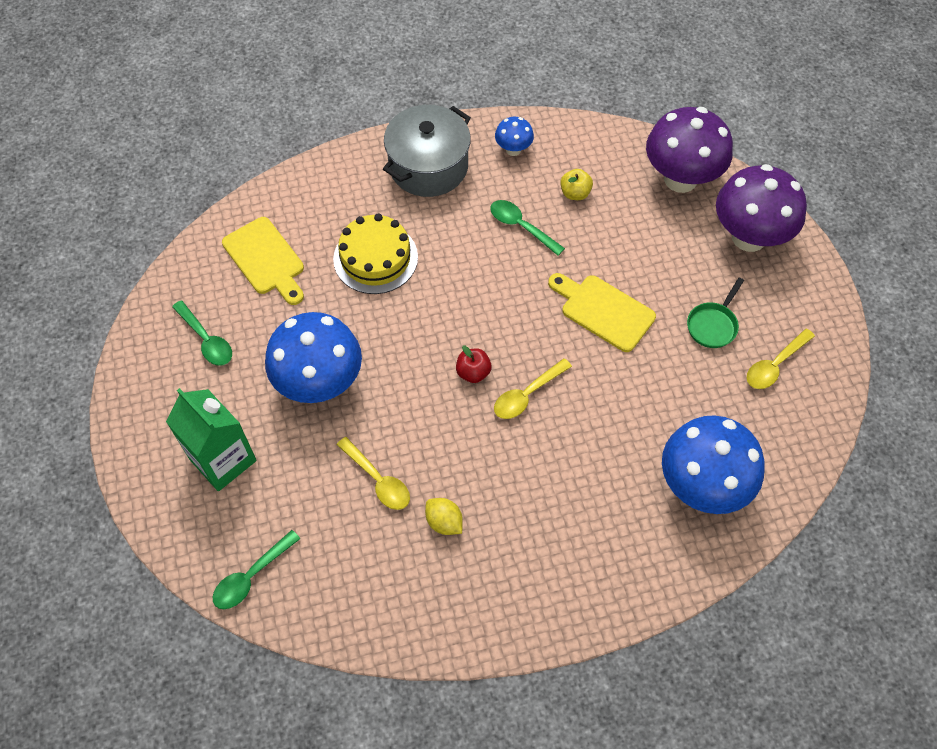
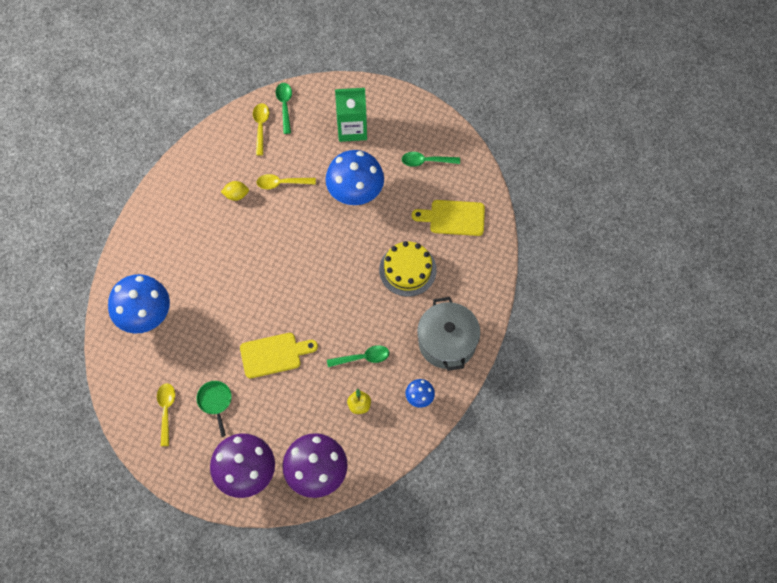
camera: 130 degrees right, 5 degrees up
(473, 372) = (298, 264): red apple -> none
(527, 395) = (263, 279): yellow spoon -> yellow spoon (261, 127)

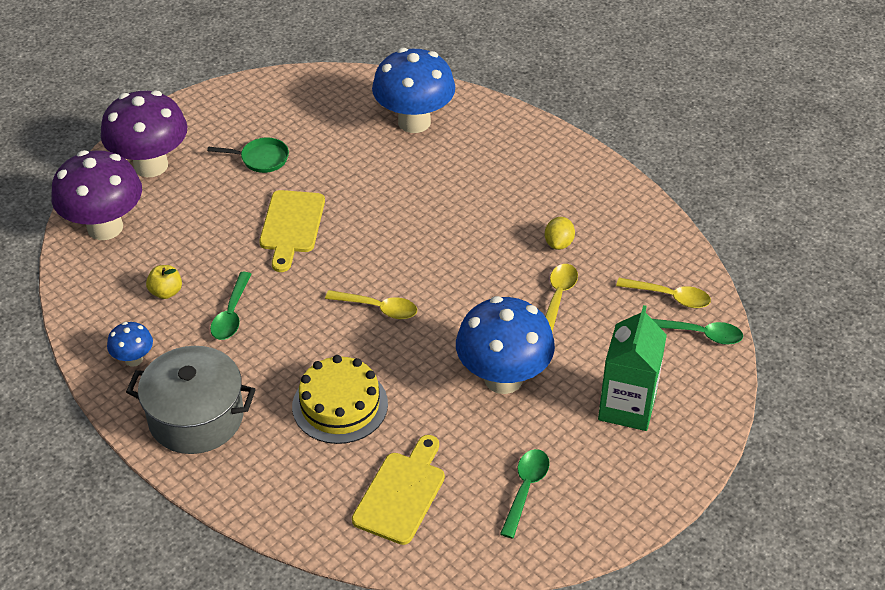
camera: 110 degrees right, 20 degrees down
(166, 411) = (277, 116): yellow spoon -> yellow spoon (378, 308)

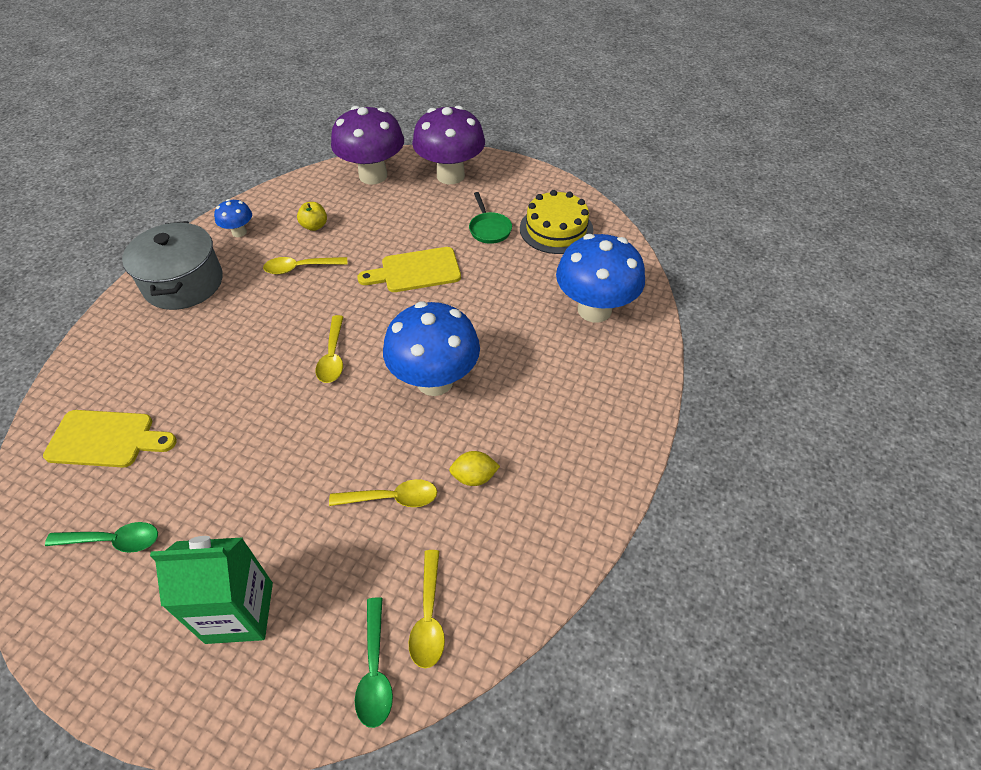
camera: 70 degrees right, 5 degrees up
(231, 314) = (300, 268): green spoon -> yellow spoon
(340, 405) = (208, 365): yellow cake -> yellow cake (556, 229)
(503, 378) = (262, 480): blue mushroom -> blue mushroom (434, 381)

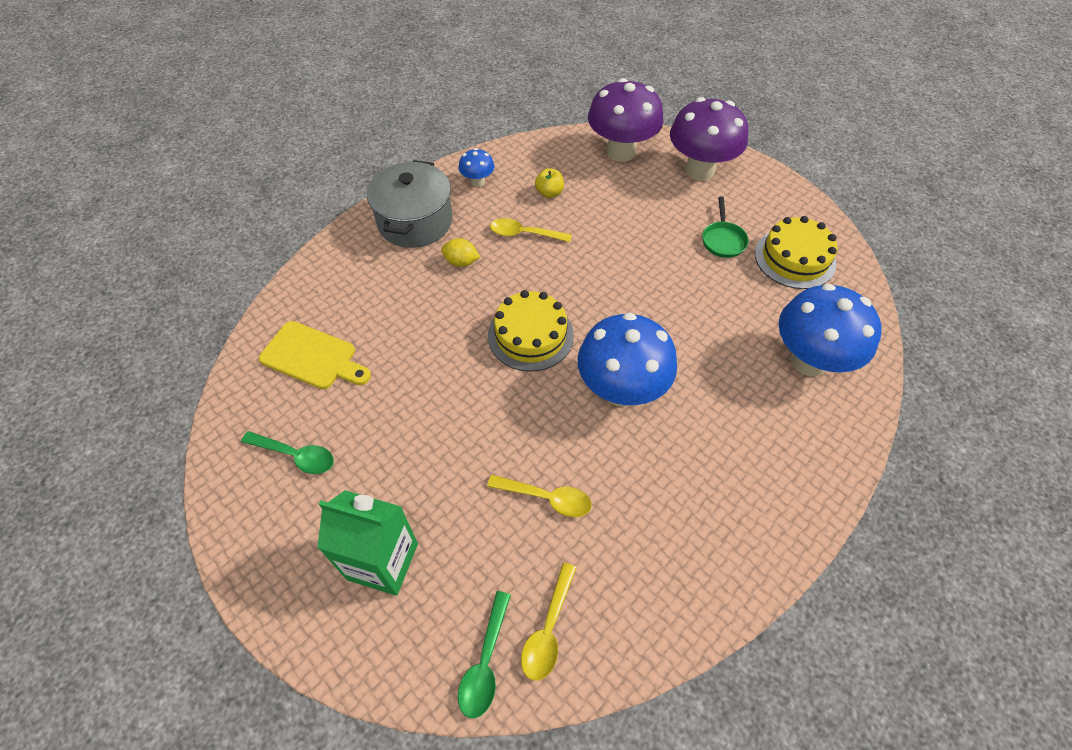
camera: 20 degrees right, 5 degrees up
(333, 356) = (530, 335): yellow spoon -> yellow cake
(416, 271) = (635, 267): yellow cutting board -> none
(474, 477) = (631, 503): yellow lemon -> yellow lemon (461, 262)

